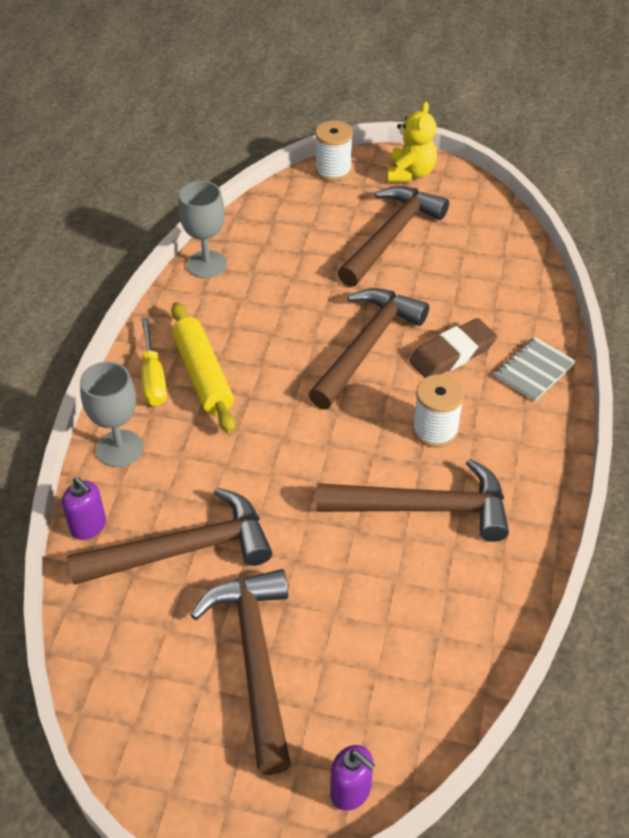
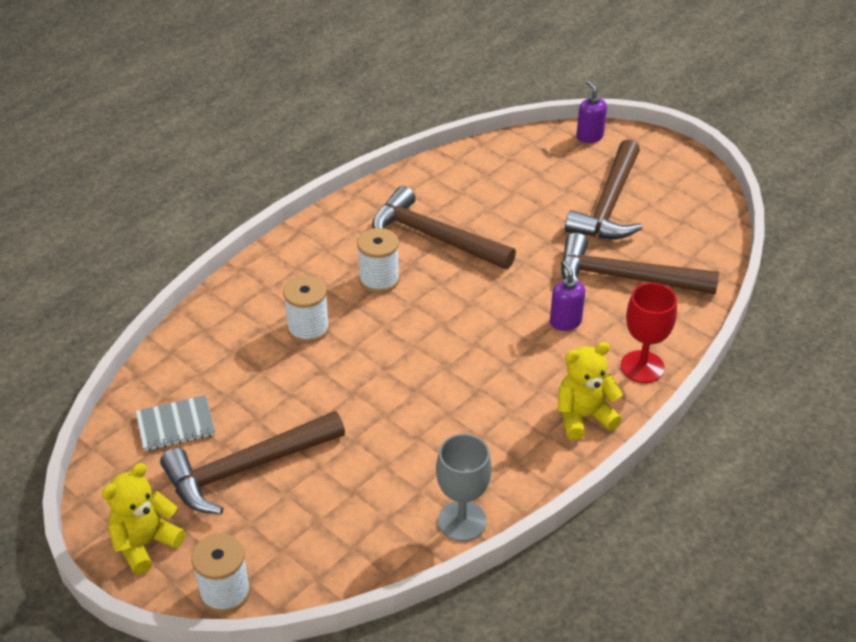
camera: 150 degrees left, 5 degrees down
(88, 526) = (691, 319): purple soap dispenser -> purple soap dispenser (565, 322)
(120, 448) = (642, 367): grey goblet -> red goblet
(153, 378) = (583, 417): yellow screwdriver -> yellow teddy bear
(203, 375) = (537, 400): yellow rolling pin -> none
(366, 346) = (374, 365): brown hammer -> none
(452, 354) = (308, 328): brown eraser -> white spool
(534, 371) = (258, 289): grey notebook -> grey notebook (176, 425)

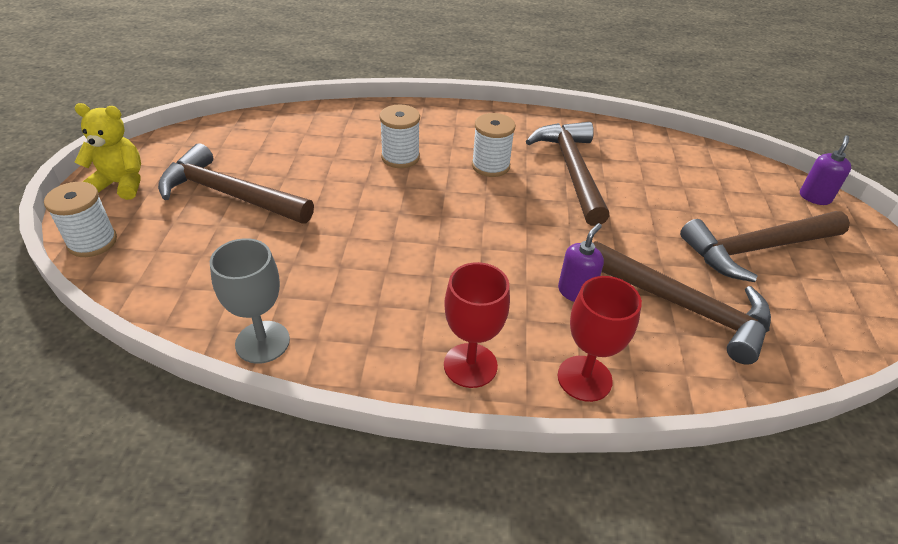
camera: 50 degrees right, 0 degrees up
(176, 425) = (247, 146): grey notebook -> none
(583, 417) = (470, 365): yellow teddy bear -> red goblet
(625, 278) = (683, 306): brown hammer -> brown hammer turned 150 degrees clockwise

